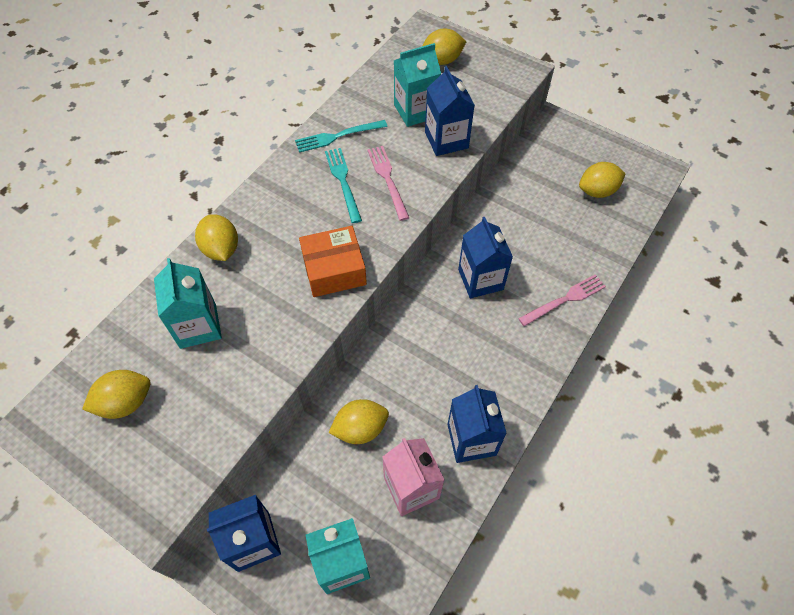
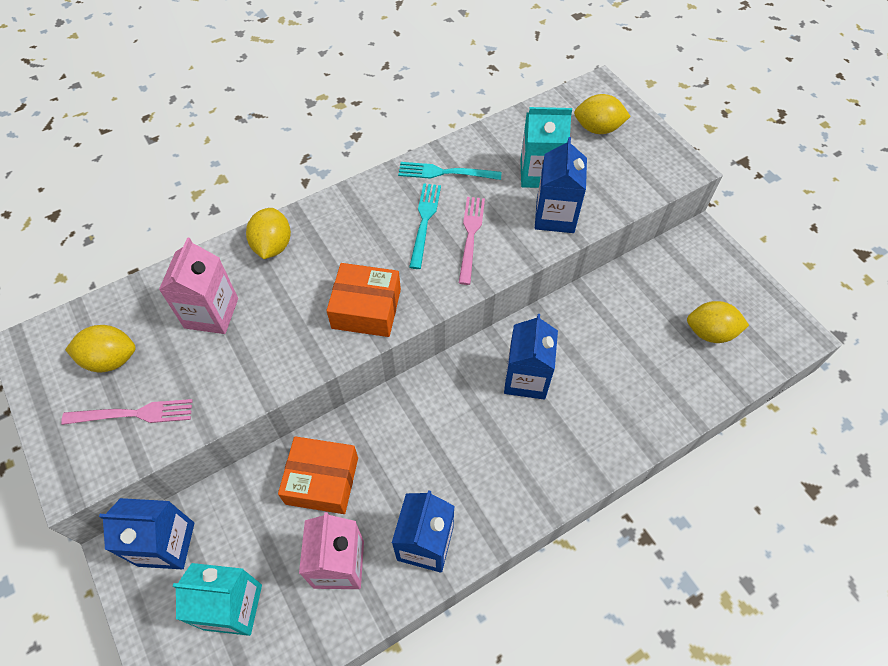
camera: 25 degrees right, 0 degrees up
(198, 326) = (211, 313): turquoise carton -> pink carton
(360, 429) = (322, 480): yellow lemon -> orange box
(565, 299) = (607, 438): pink fork -> pink fork (134, 414)

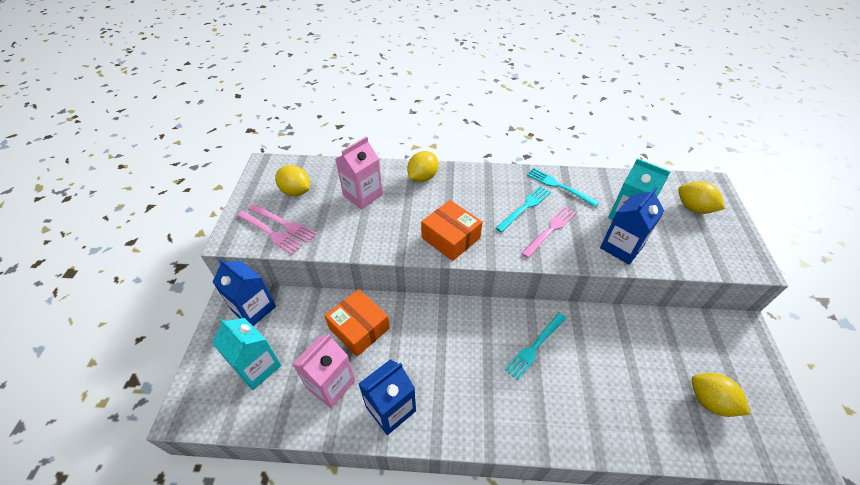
camera: 35 degrees right, 10 degrees down
(126, 437) = (270, 233): none -> pink fork
(526, 378) = (535, 347): blue carton -> turquoise fork

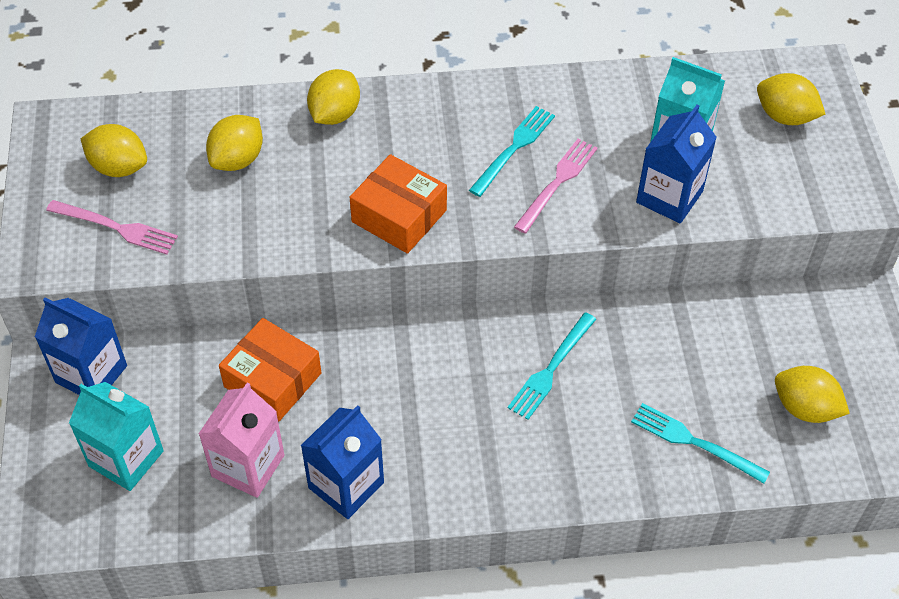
camera: 10 degrees left, 5 degrees up
(270, 233) = (99, 246): pink fork -> none
(363, 195) = (237, 159): pink carton -> yellow lemon
(559, 186) = (568, 103): turquoise fork -> turquoise fork (694, 442)

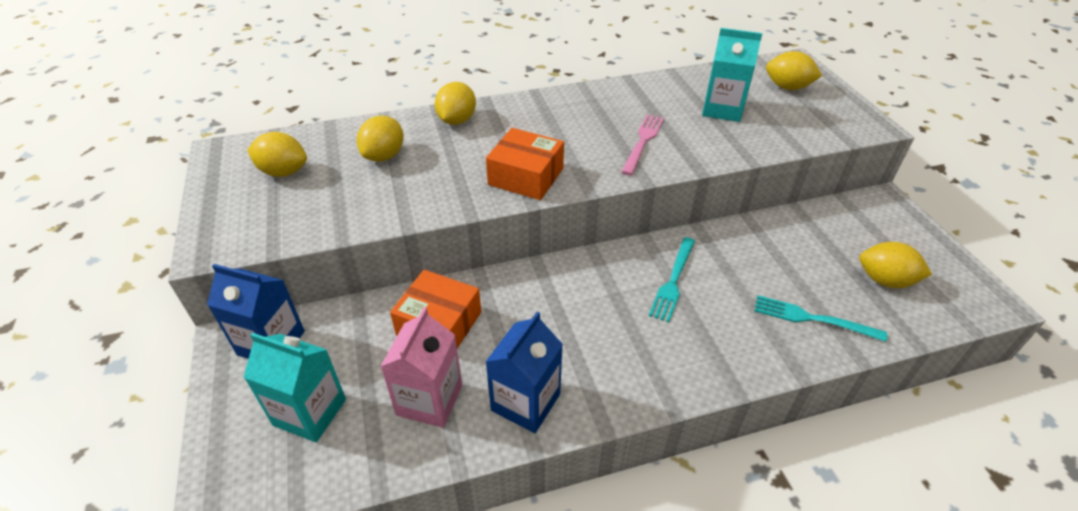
camera: 10 degrees left, 10 degrees down
(116, 228) = (284, 213): pink fork -> none
(514, 148) = (601, 125): turquoise fork -> none
(669, 197) = (731, 140): blue carton -> none

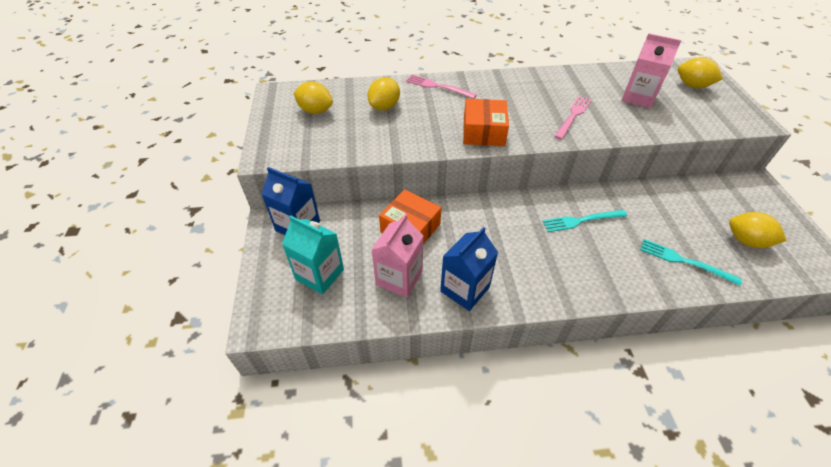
camera: 10 degrees right, 5 degrees up
(457, 120) = (438, 86): yellow lemon -> pink fork
(526, 176) = (483, 132): orange box -> orange box turned 60 degrees clockwise
(673, 281) = (581, 220): turquoise fork -> turquoise fork turned 45 degrees clockwise
(722, 109) = (638, 97): turquoise carton -> pink carton

